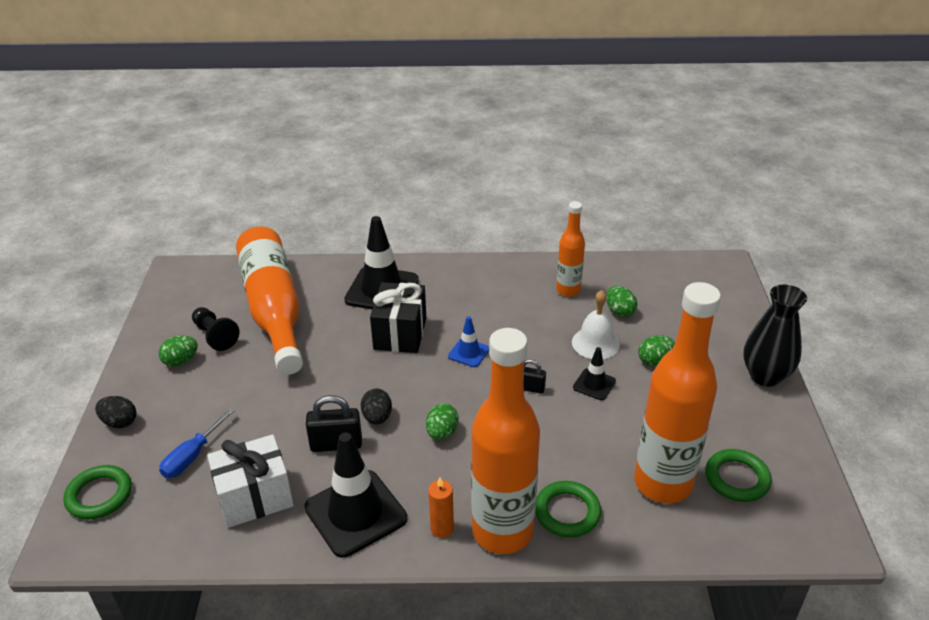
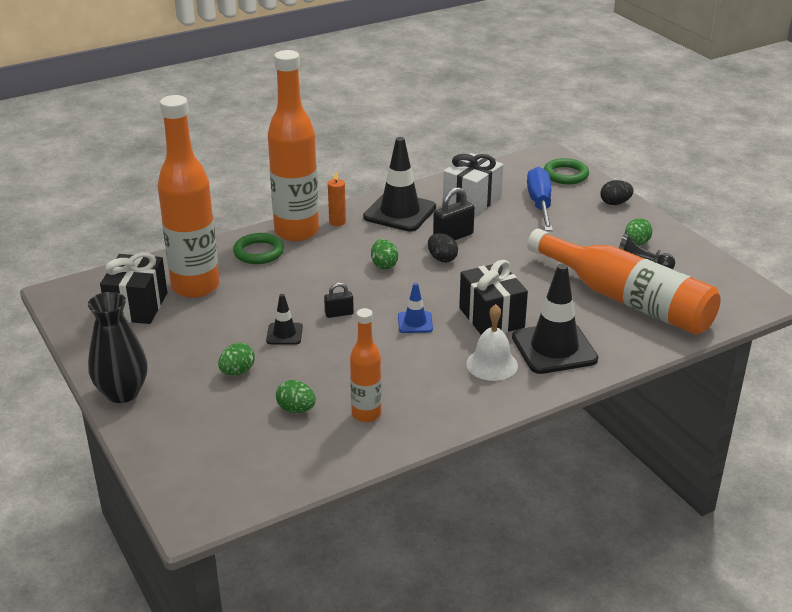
camera: 150 degrees right, 5 degrees down
(192, 456) = (540, 204): blue screwdriver -> blue screwdriver, size x1.50
(595, 343) = (303, 369): white bell -> white bell (492, 364)
(737, 478) = (137, 306): green ring -> black gift

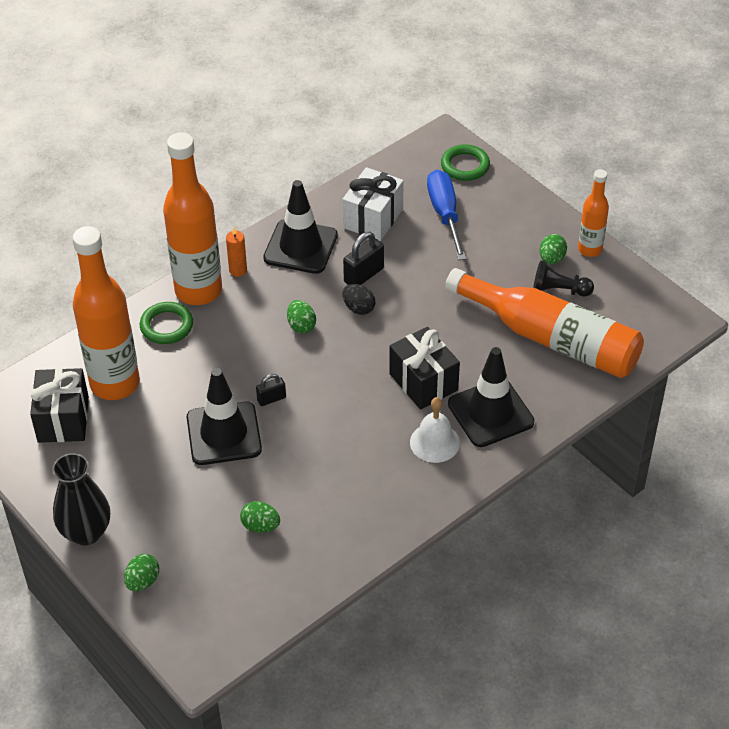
camera: 10 degrees left, 15 degrees up
(237, 372) = (191, 489): green egg -> green egg (143, 581)
(284, 334) = (224, 434): black traffic cone -> black traffic cone, size x2.02
(366, 414) = (328, 522): orange bottle -> orange bottle (590, 249)
(415, 322) = (349, 399): blue traffic cone -> none
(615, 203) = (522, 202): black egg -> none

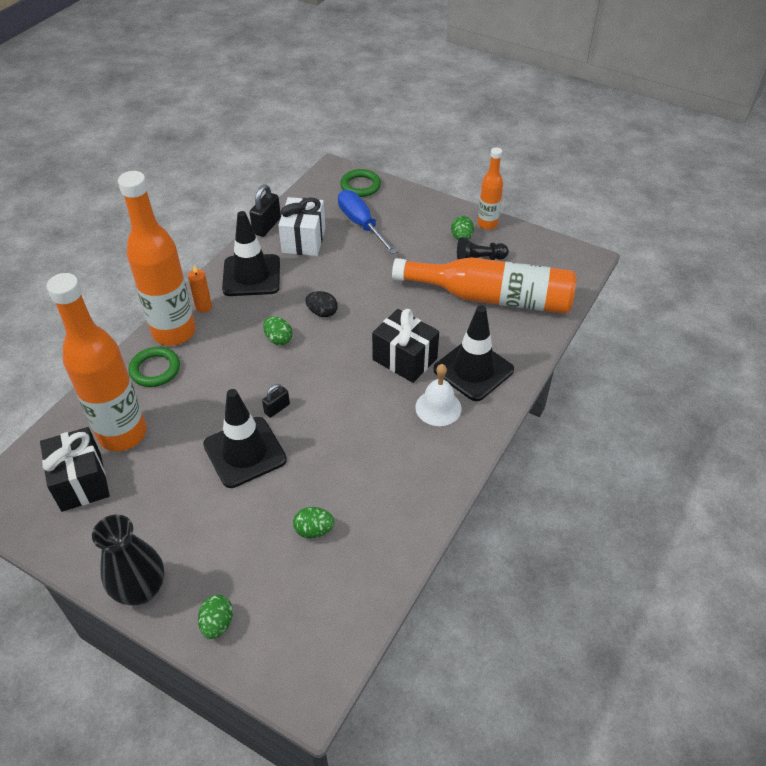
camera: 20 degrees left, 0 degrees up
(363, 275) = (315, 285): black padlock -> black padlock (267, 226)

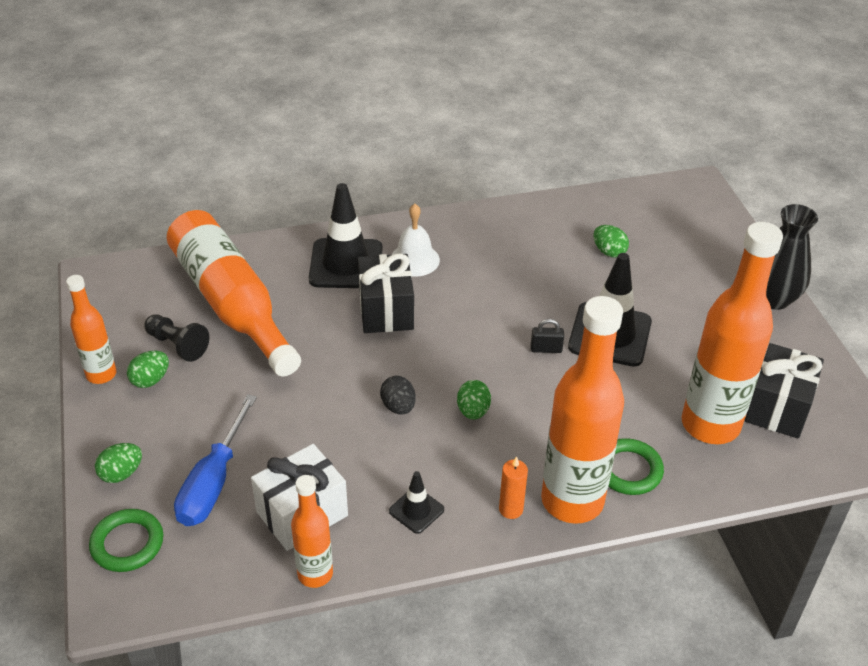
camera: 135 degrees left, 5 degrees down
(217, 623) = (729, 248): green egg -> green egg (121, 473)
(251, 275) = (416, 510): black traffic cone -> black traffic cone, size x0.49
(267, 226) = (315, 574): black padlock -> orange bottle

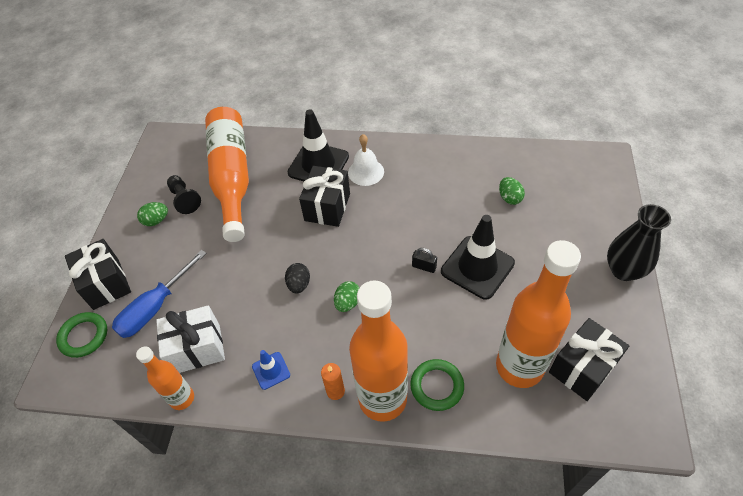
camera: 25 degrees right, 10 degrees up
(101, 374) = (130, 209): orange bottle -> none
(121, 473) = (106, 284): green egg -> black gift
(416, 510) = (271, 370): black traffic cone -> blue traffic cone

